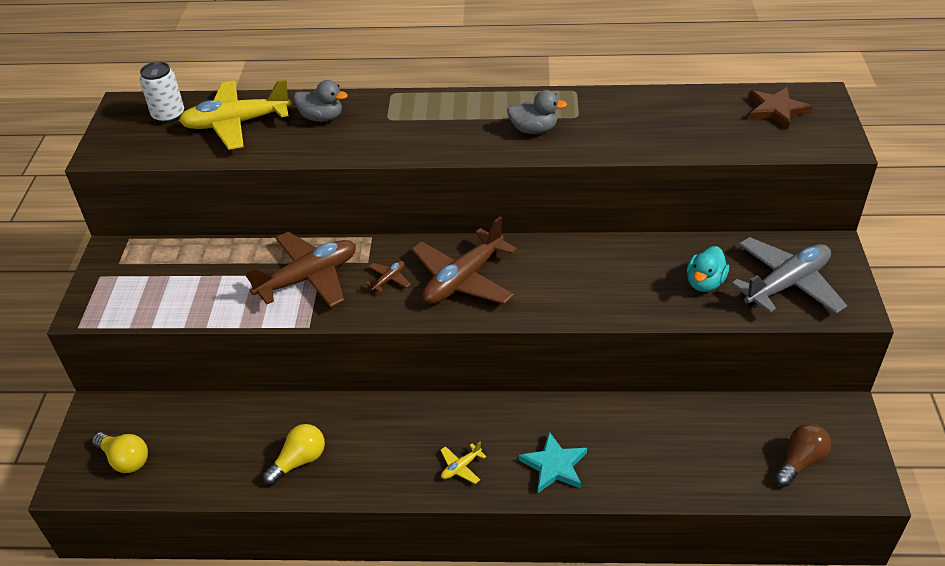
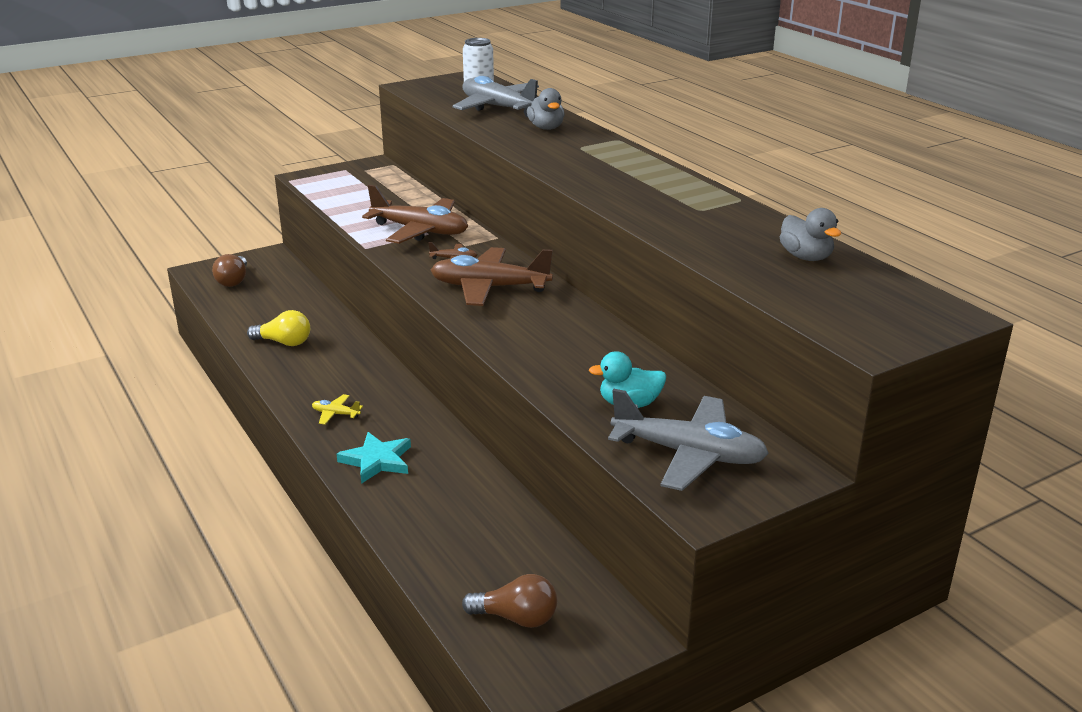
camera: 55 degrees right, 15 degrees down
(125, 459) = (233, 281): yellow light bulb -> brown light bulb
(236, 123) = (498, 108): yellow plane -> grey plane
(534, 130) = (649, 198): grey duck -> grey duck (806, 257)
(776, 110) = (877, 296): brown star -> none

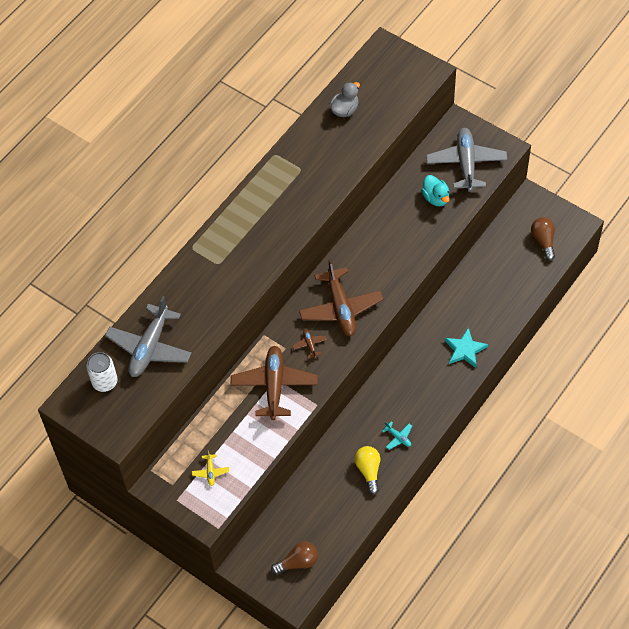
camera: 110 degrees left, 30 degrees up
(303, 372) = (398, 437): none -> turquoise plane
(336, 414) = (433, 394): yellow plane -> yellow plane (210, 472)
(546, 128) = (185, 298): grey duck -> none

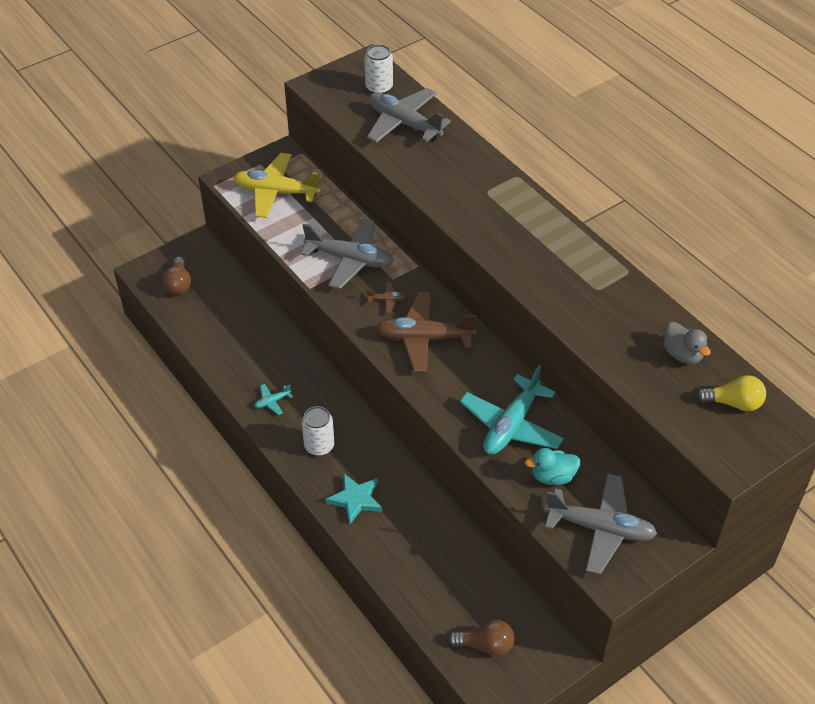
camera: 105 degrees right, 10 degrees down
(210, 472) = (276, 192): yellow plane -> yellow plane, size x2.39
(274, 386) = (350, 259): brown plane -> grey plane
(368, 471) = (246, 365): yellow light bulb -> yellow light bulb (733, 403)
(402, 232) = (511, 425): none -> turquoise plane
(427, 389) = (319, 446): none -> white can

